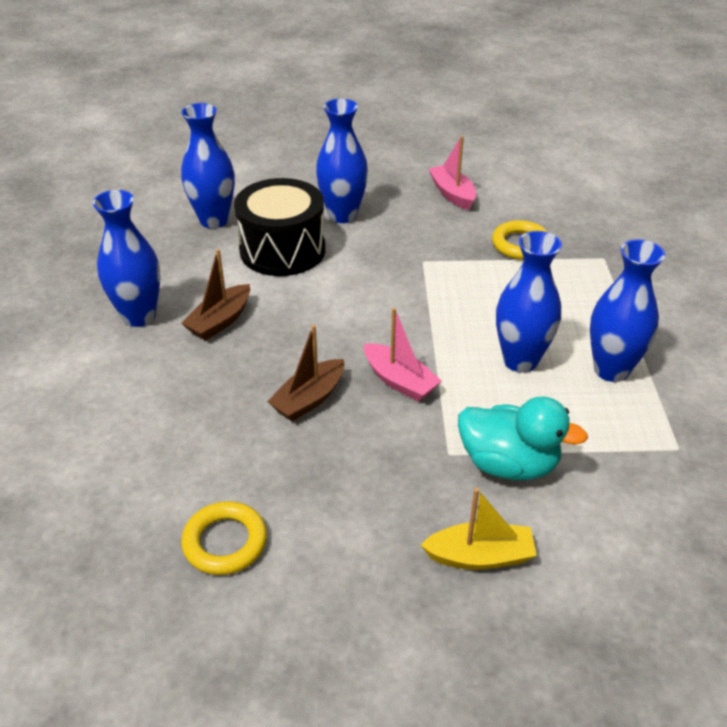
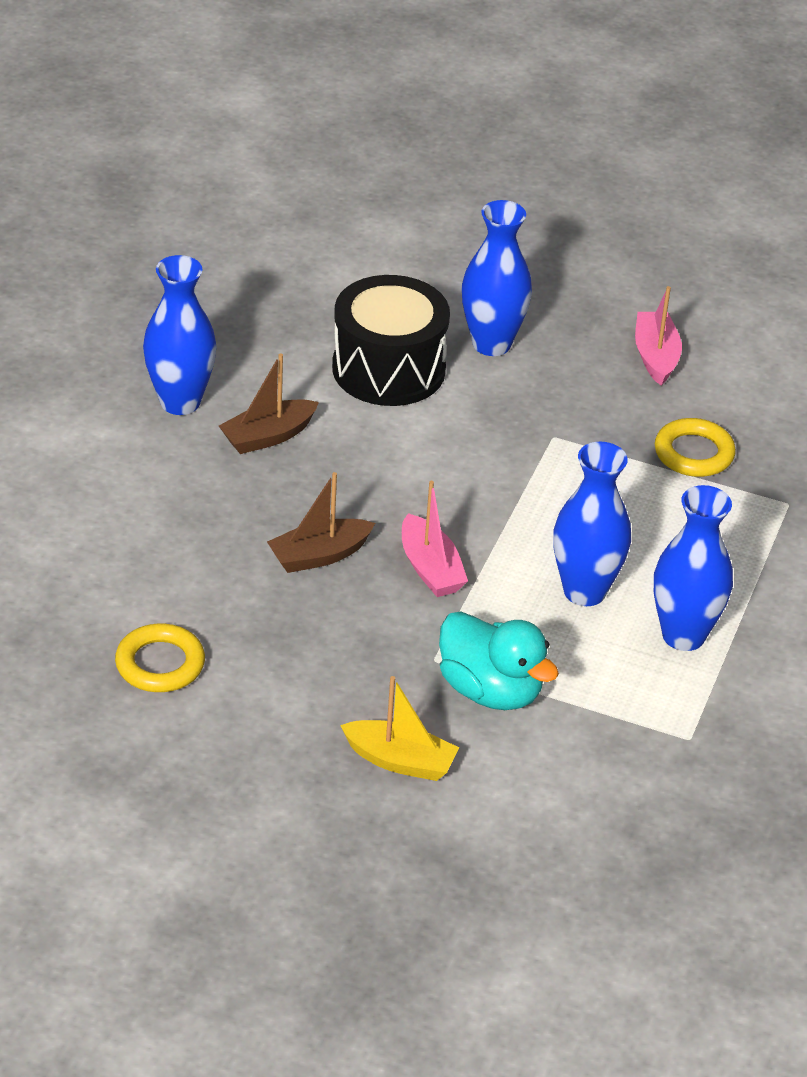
camera: 20 degrees right, 0 degrees up
(214, 220) = (326, 303): blue vase -> none

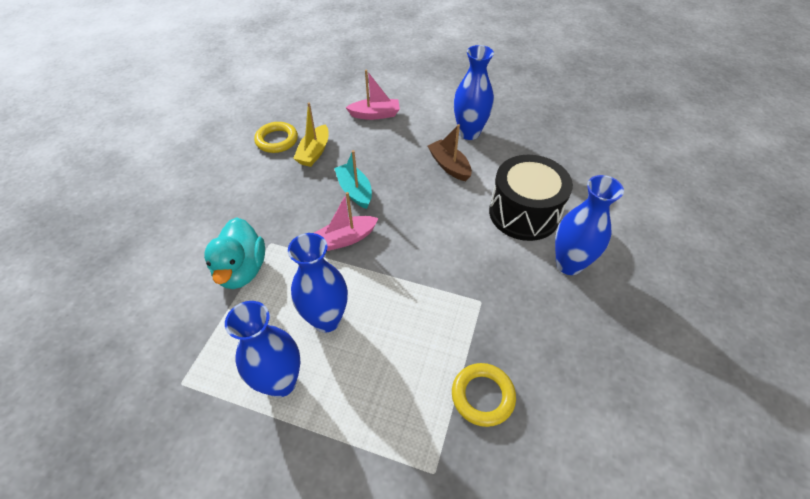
camera: 90 degrees right, 10 degrees up
(319, 555) = (355, 191): brown boat -> turquoise boat
(400, 761) = (194, 230): yellow boat -> yellow boat (314, 152)
(491, 690) = (241, 270): turquoise duck -> turquoise duck turned 45 degrees counterclockwise
(656, 356) = (594, 370): pink boat -> pink boat (375, 114)

